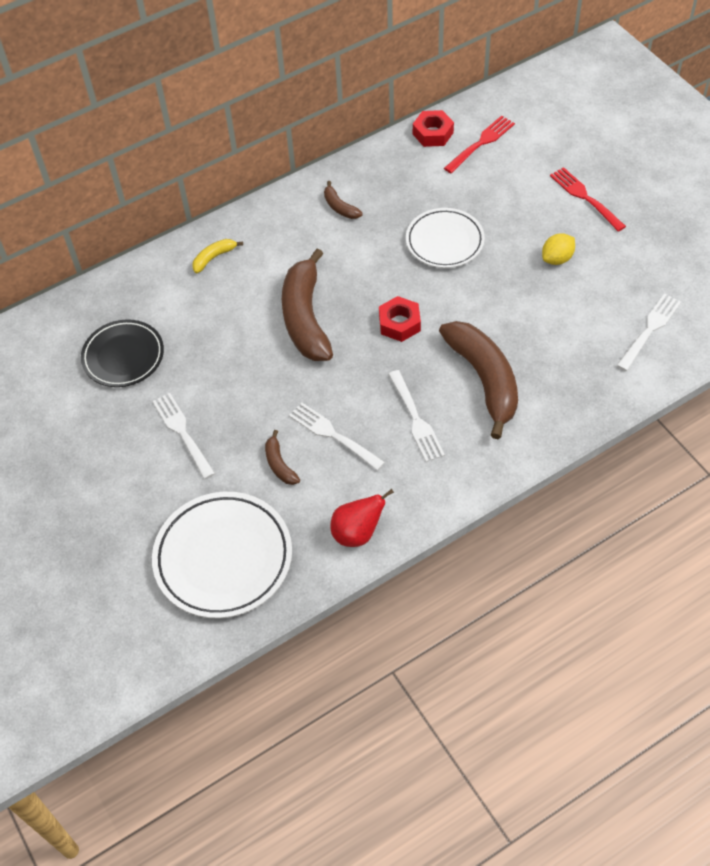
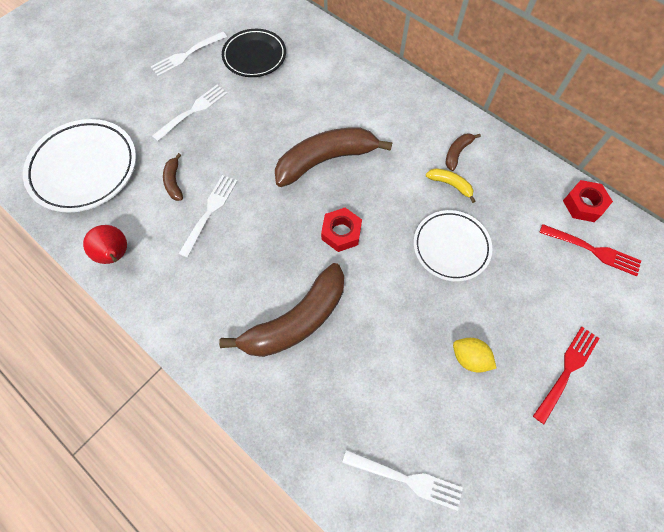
camera: 70 degrees right, 10 degrees up
(214, 258) = (367, 82): yellow banana -> yellow banana (450, 185)
(279, 464) = (174, 182): brown banana -> brown banana turned 60 degrees counterclockwise
(415, 418) = (239, 271): white fork -> white fork (187, 54)

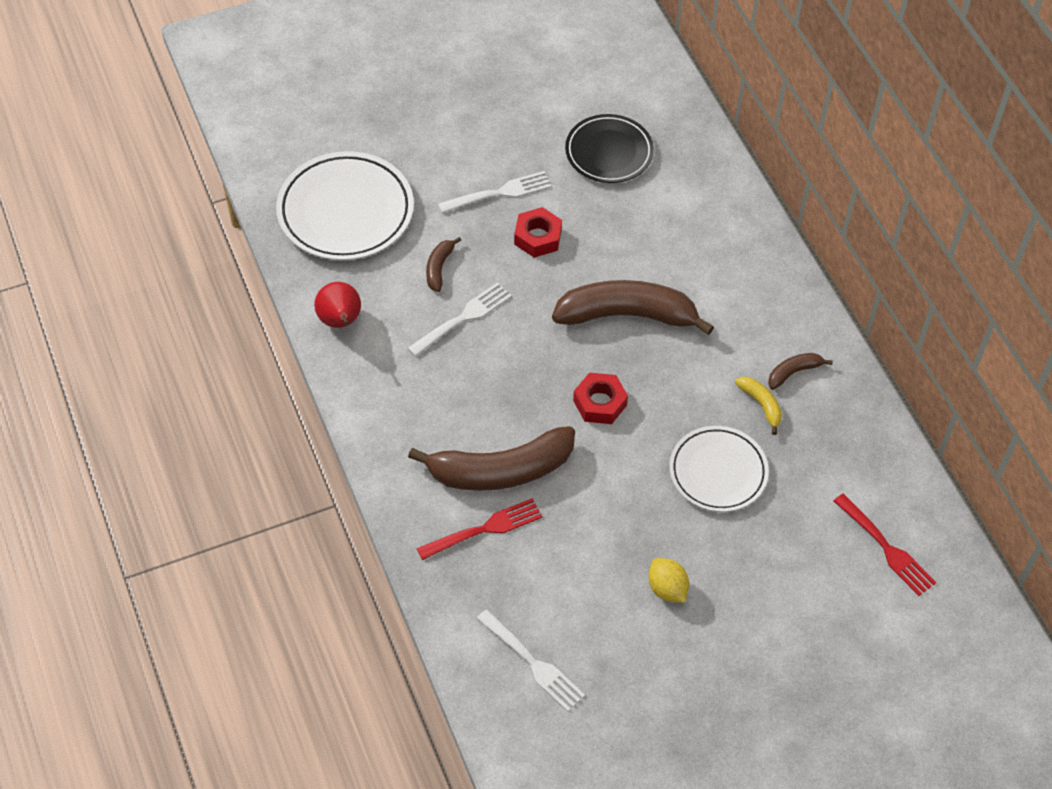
camera: 25 degrees right, 10 degrees down
(187, 54) = (526, 118): white fork -> none
(566, 371) = (766, 649): red fork -> red fork (483, 530)
(583, 204) = (911, 495): red nut -> red nut (537, 237)

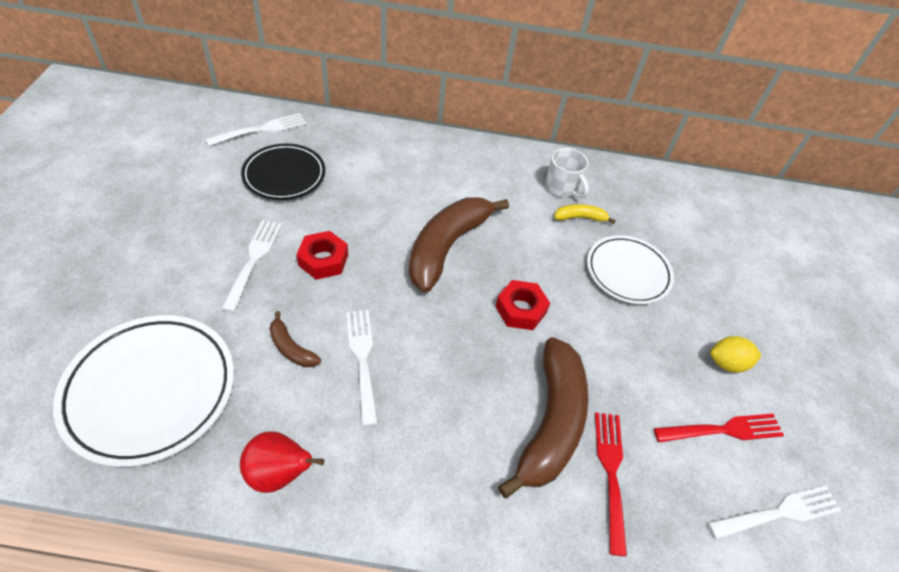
camera: 65 degrees left, 5 degrees down
(649, 99) = (260, 130): none -> white fork
(793, 372) = (562, 187): brown banana -> white mug
(885, 547) = (731, 220): red fork -> red fork (722, 430)

